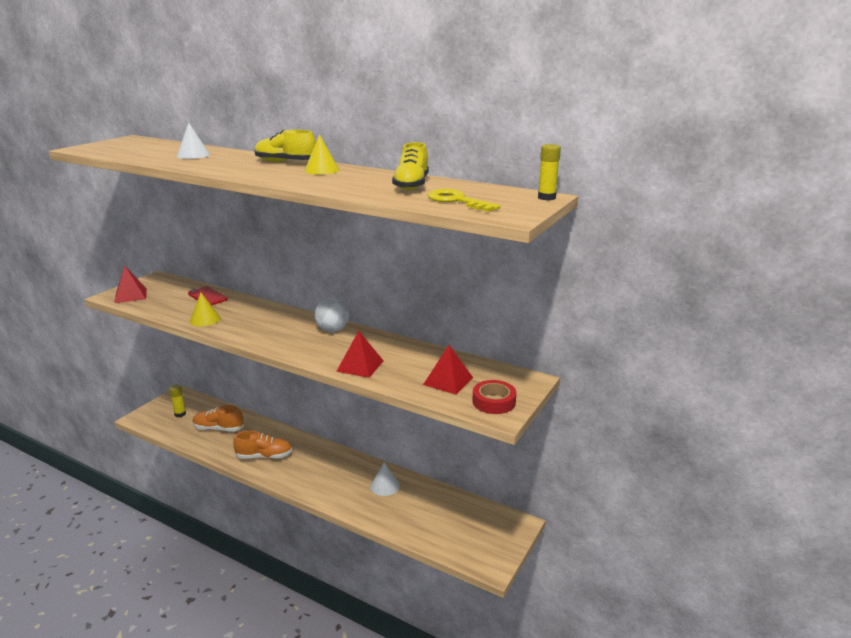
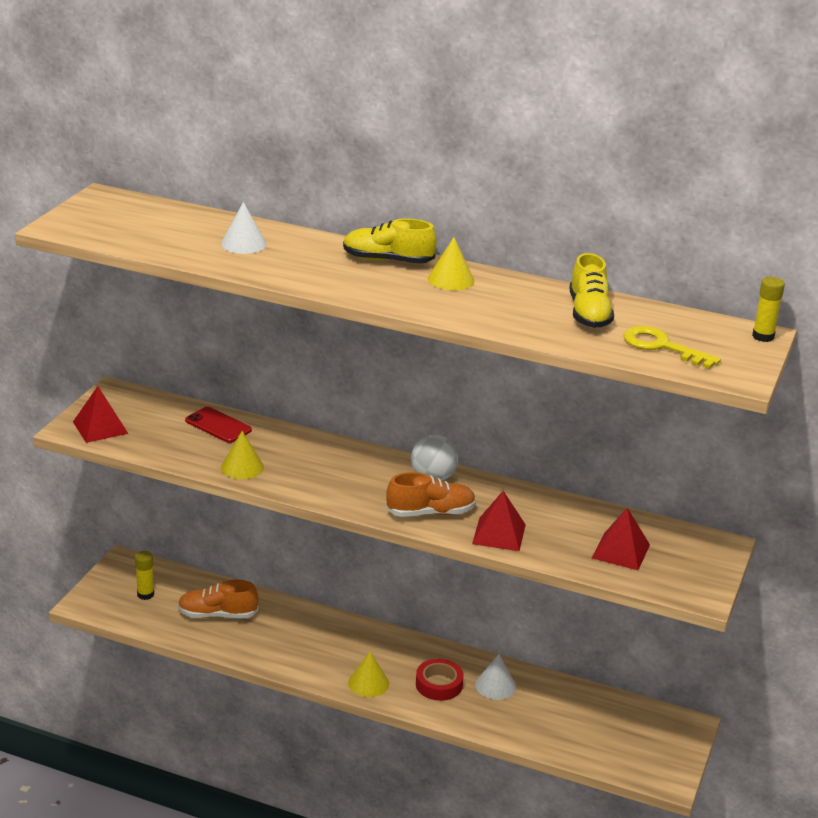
camera: 10 degrees left, 5 degrees up
(264, 456) = (307, 653): orange shoe -> orange shoe (430, 513)
(296, 479) = (368, 683): none -> yellow cone
(494, 402) = (687, 578): red tape -> red tape (439, 684)

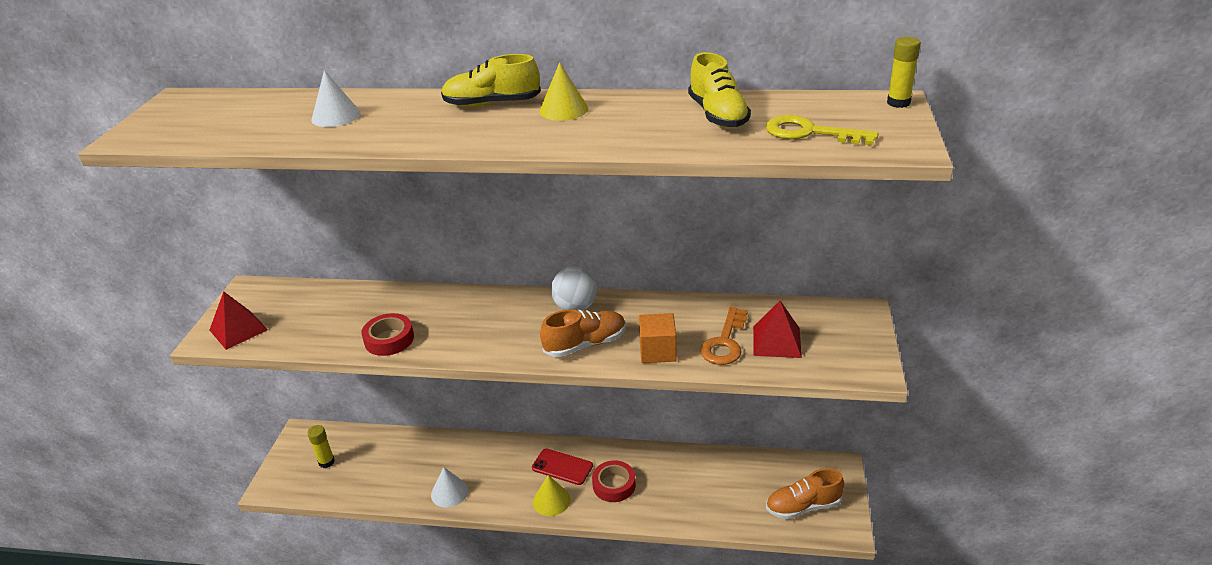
camera: 10 degrees left, 5 degrees up
(217, 615) = (397, 466): orange shoe -> orange shoe (803, 506)
(218, 425) = (356, 301): red phone -> red phone (562, 467)
(242, 467) = (389, 339): yellow cone -> red tape
(495, 685) = (663, 473): white cone -> white cone (449, 492)
(499, 534) = (657, 351): red pyramid -> orange cube
(569, 540) = (725, 342): none -> orange key

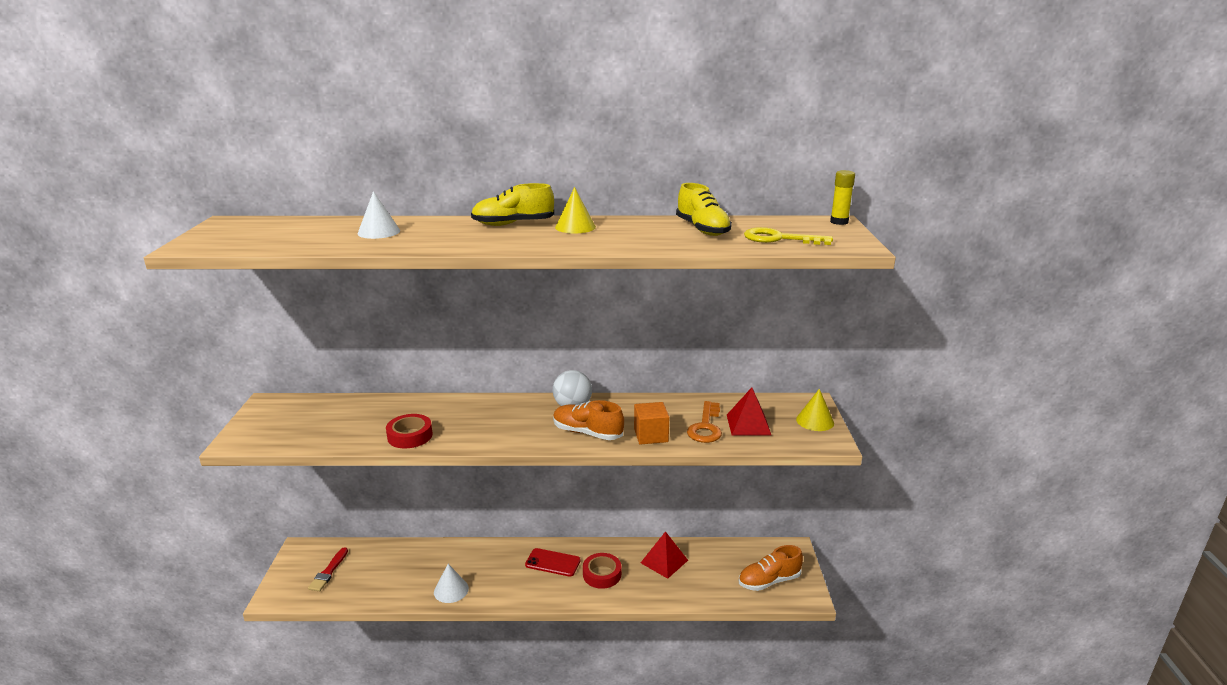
camera: 10 degrees left, 10 degrees down
(238, 329) = (264, 434): red pyramid -> red pyramid (664, 561)
(326, 462) = (328, 572): yellow glue stick -> red brush
(551, 500) = (547, 591): yellow cone -> yellow cone (815, 421)
(585, 344) = (587, 433): orange shoe -> orange shoe turned 120 degrees counterclockwise

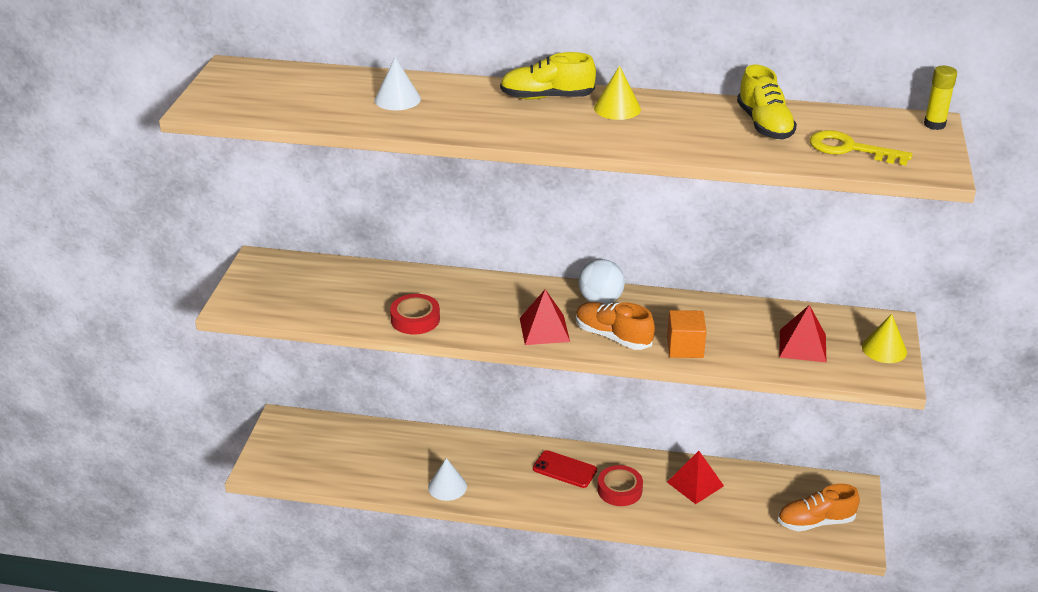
camera: 10 degrees right, 10 degrees up
(328, 572) = (313, 449): red brush -> none
(527, 433) = (544, 329): none -> red pyramid
(706, 427) = (751, 343): orange key -> none

